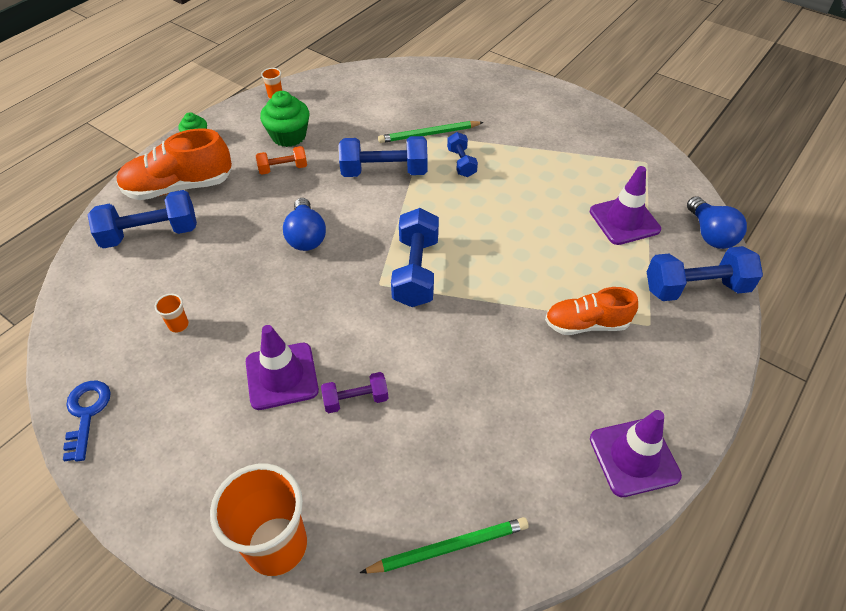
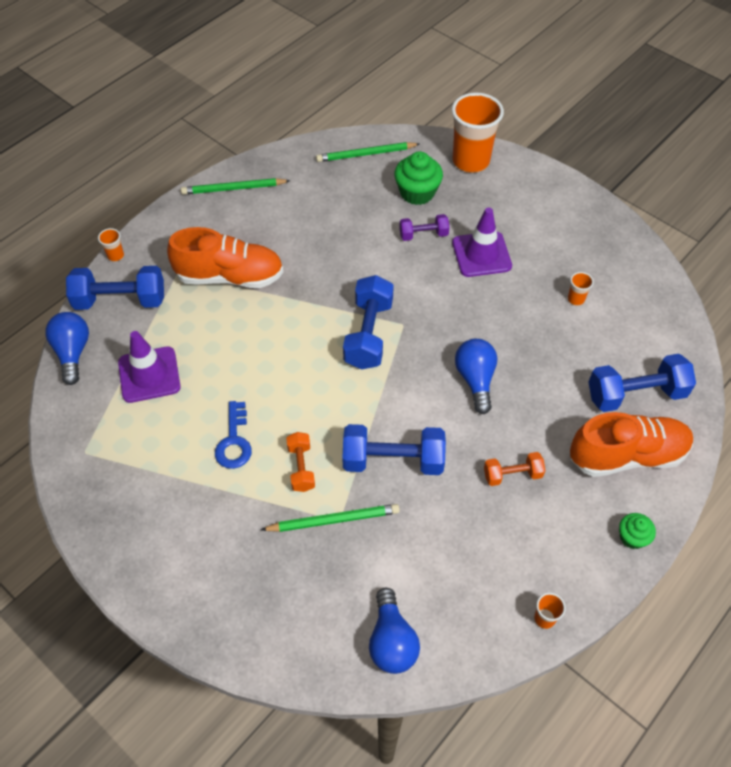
camera: 175 degrees left, 5 degrees up
(86, 413) = (623, 239): blue key -> blue key (234, 441)
(289, 136) = (513, 531): green cupcake -> green cupcake (417, 192)
(380, 81) = (391, 641): none -> blue light bulb
(461, 163) = (301, 467): blue dumbbell -> orange dumbbell
(586, 324) = (230, 276): orange shoe -> orange shoe, size x1.50
(634, 457) = (233, 189): purple traffic cone -> green pencil
(735, 340) = (116, 256): none -> orange cup

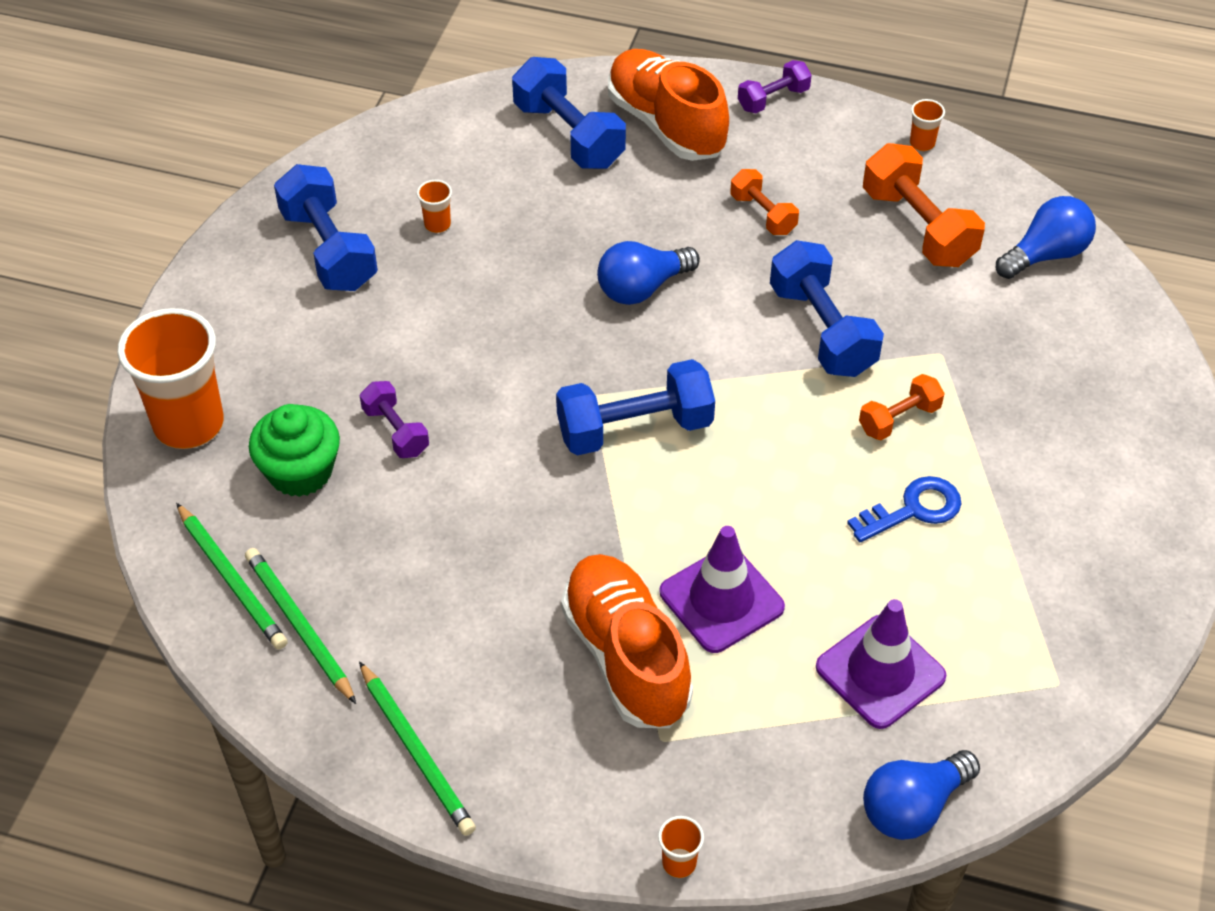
camera: 115 degrees left, 5 degrees down
(120, 300) = (769, 796): blue dumbbell -> blue dumbbell (329, 250)
(333, 520) = (945, 358): green pencil -> green pencil (299, 626)
(457, 567) = (918, 227): none -> orange dumbbell
(481, 254) = (402, 348): purple traffic cone -> purple traffic cone (721, 600)
(632, 537) = (773, 99): green cupcake -> purple dumbbell

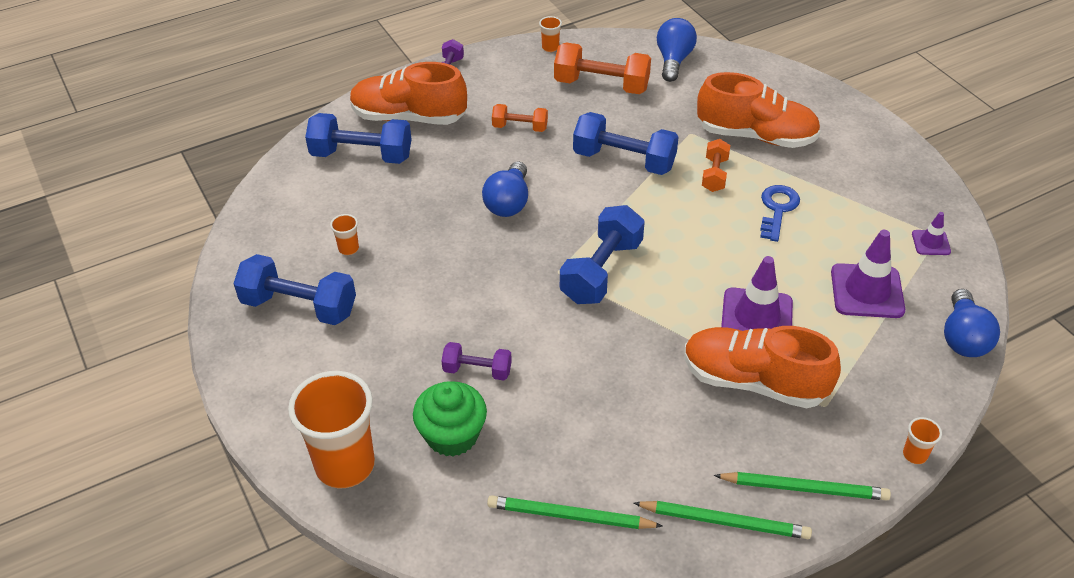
camera: 45 degrees left, 5 degrees down
(232, 579) = (495, 526): green pencil -> green pencil (804, 488)
(1013, 411) = (756, 136): none -> orange shoe
(1038, 684) = (931, 243): none -> purple traffic cone

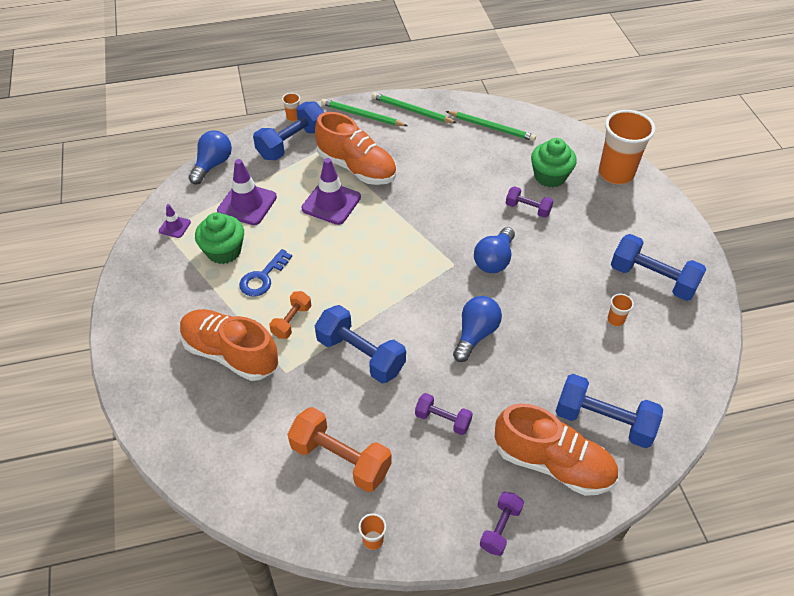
camera: 165 degrees left, 5 degrees up
(520, 127) = (443, 420): orange dumbbell -> purple dumbbell
(601, 271) = (421, 257): blue dumbbell -> blue dumbbell (292, 143)
(673, 60) = (247, 478): blue light bulb -> blue light bulb (494, 260)
(846, 228) = (224, 251): none -> green cupcake

